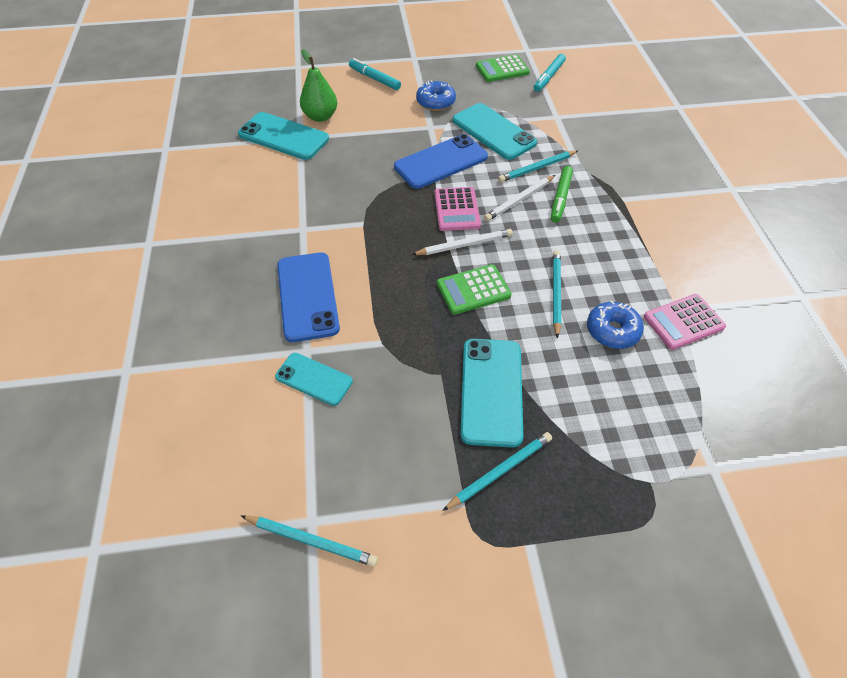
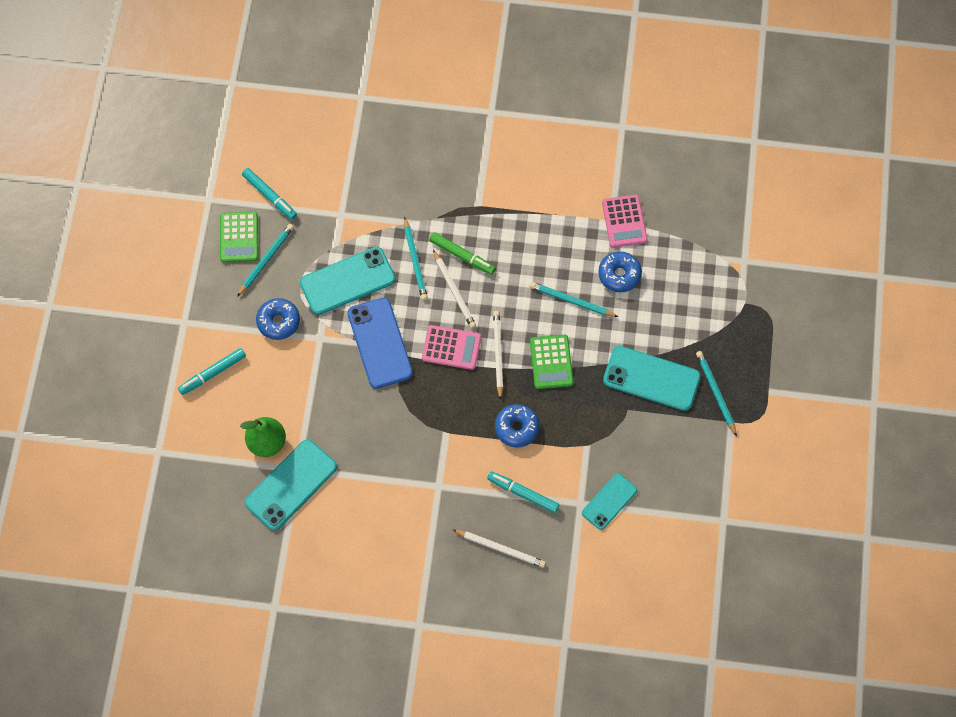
camera: 75 degrees left, 15 degrees up
(239, 290) = (500, 549): none -> white pencil
(308, 296) = (523, 493): blue phone -> turquoise marker
(311, 541) = (736, 523): turquoise pencil -> turquoise pencil (266, 260)
(384, 276) = (516, 428): none -> blue donut

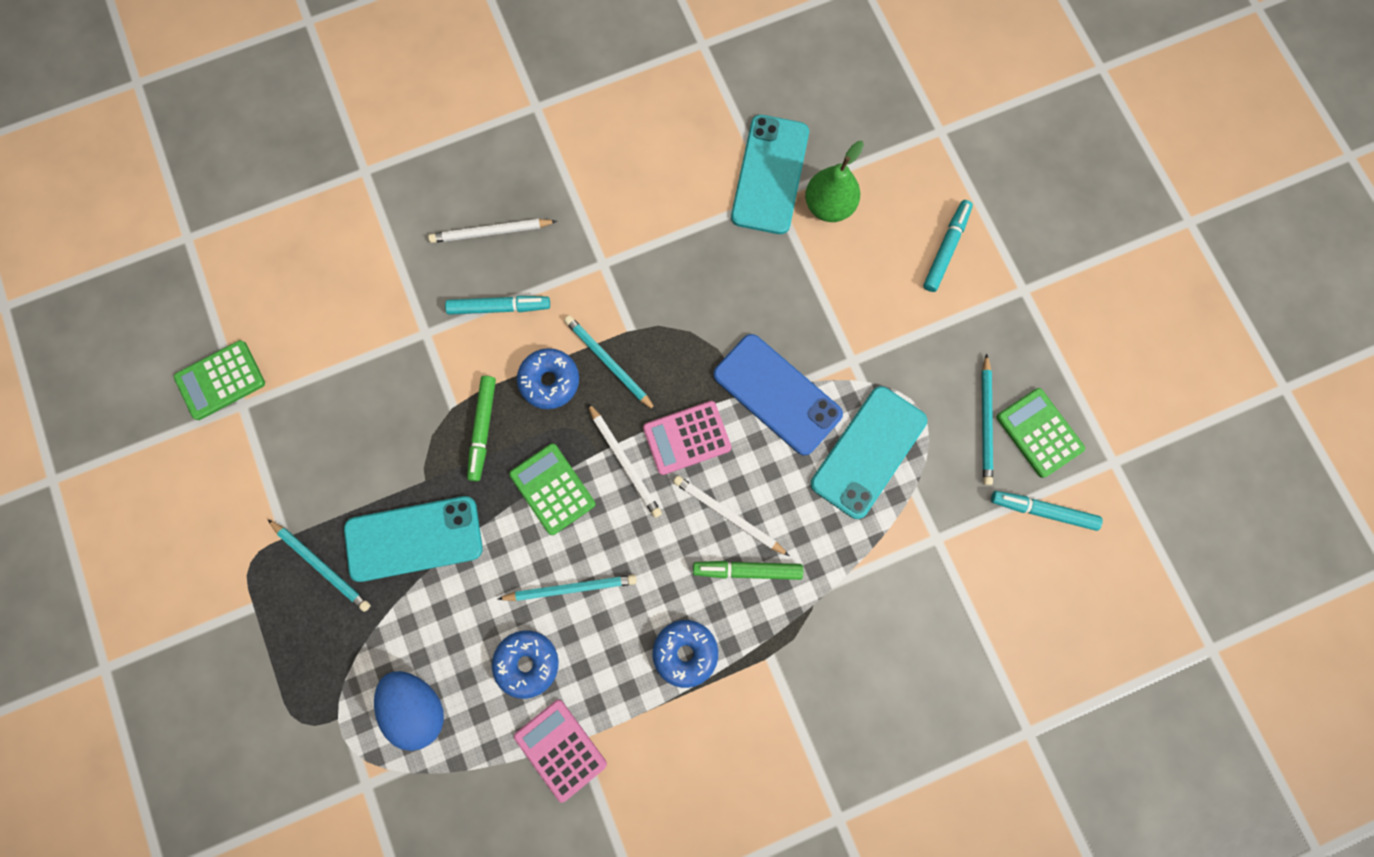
camera: 150 degrees right, 10 degrees up
(278, 322) = (915, 352): blue donut -> blue donut (685, 652)
(415, 260) = (803, 528): turquoise pencil -> turquoise pencil (609, 363)
(575, 421) = (482, 429): none -> green marker
(609, 501) = (391, 353): turquoise phone -> none
(695, 285) = (417, 706): none -> blue egg
(730, 544) = (220, 380): none -> green calculator

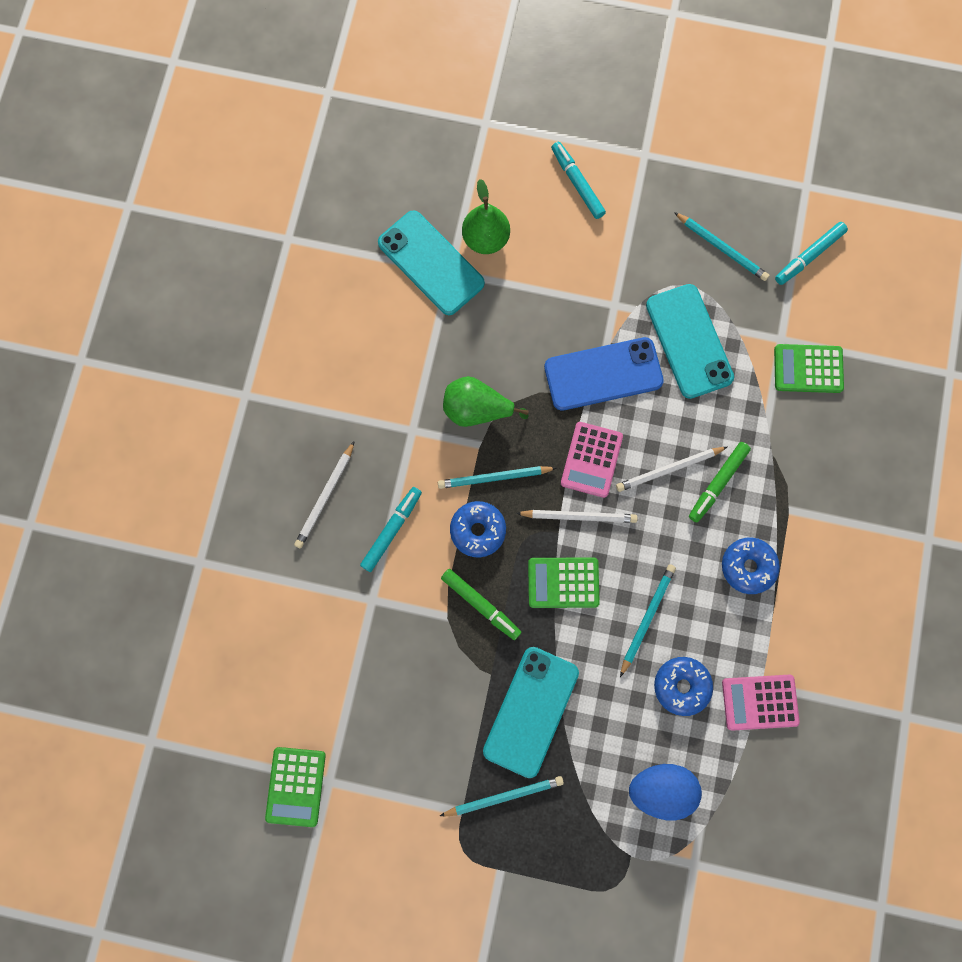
camera: 55 degrees left, 0 degrees up
(661, 305) = (477, 409): none -> green pear
(1039, 433) = (753, 219): green calculator -> green calculator (808, 369)

